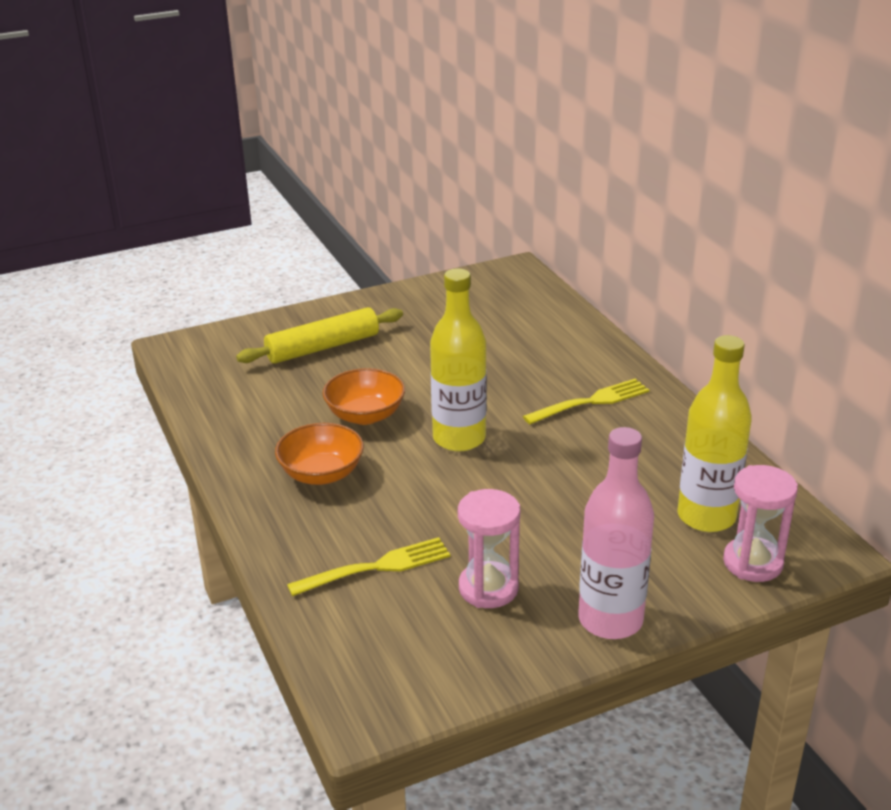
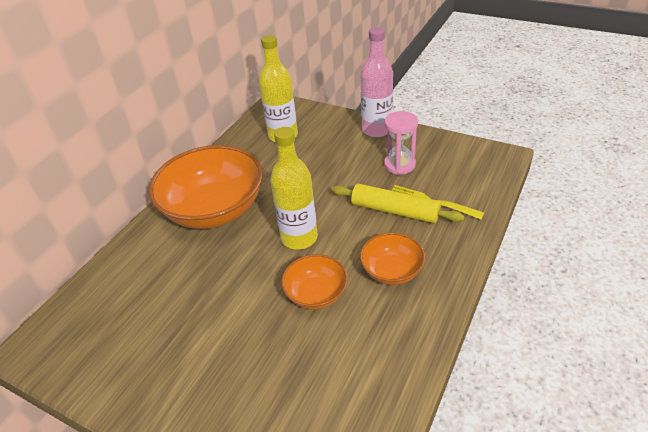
camera: 125 degrees left, 10 degrees up
(323, 347) = (250, 387): yellow rolling pin -> yellow rolling pin (395, 211)
(590, 402) = (214, 209): yellow fork -> orange bowl
(752, 563) = (302, 115): pink hourglass -> none

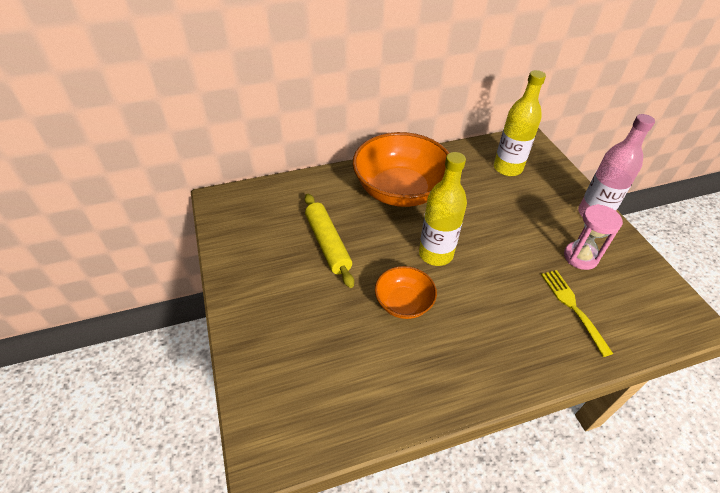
camera: 40 degrees right, 5 degrees up
(391, 271) = (476, 333): orange bowl -> none
(395, 211) = (533, 290): yellow rolling pin -> yellow rolling pin (328, 244)

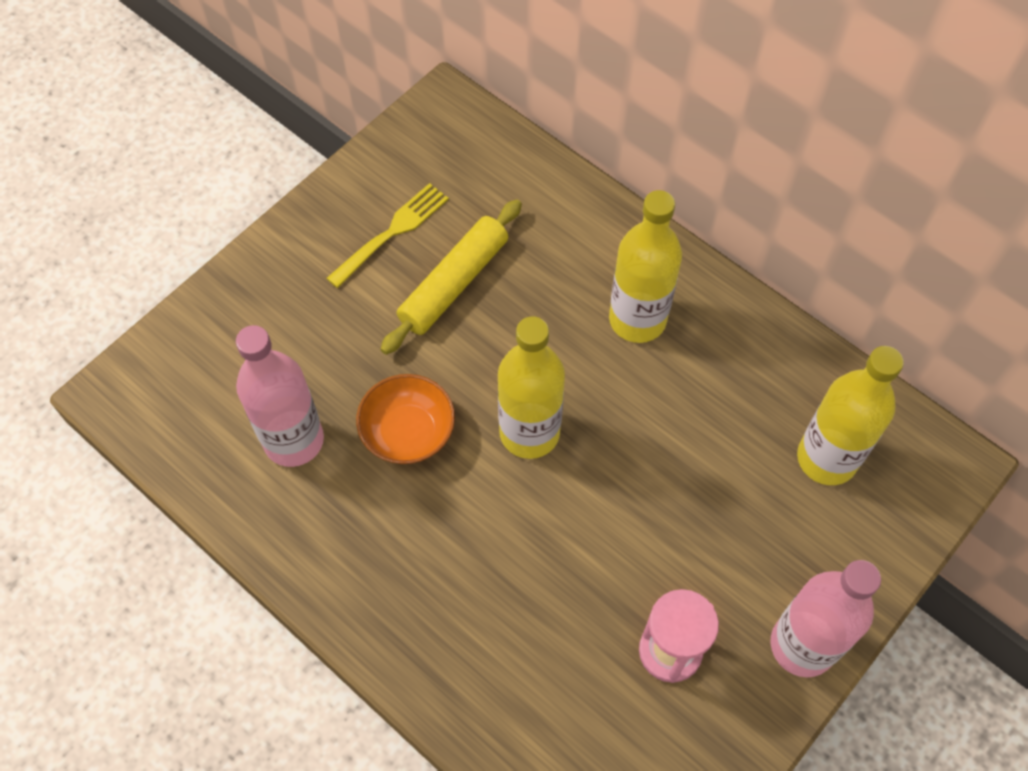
camera: 60 degrees right, 15 degrees up
(373, 361) = (294, 440): none -> pink bottle
(400, 190) = (637, 319): orange bowl -> yellow bottle
(573, 308) = (545, 669): yellow fork -> yellow fork (391, 233)

